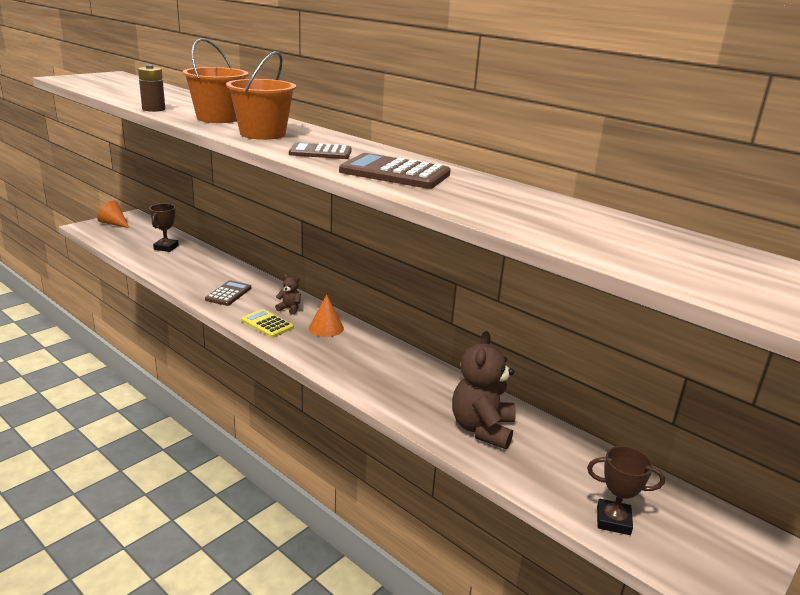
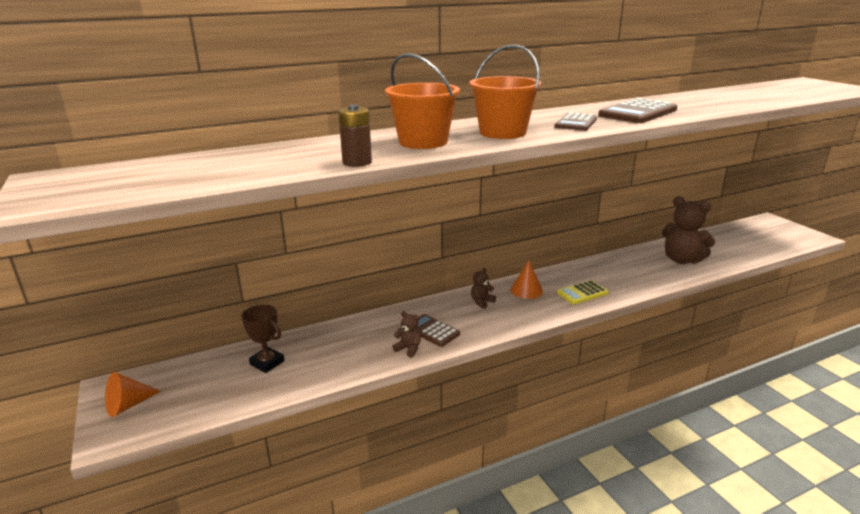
camera: 65 degrees left, 0 degrees up
(197, 288) = (408, 349): none -> brown teddy bear
(267, 324) = (510, 317): yellow calculator -> yellow calculator (582, 293)
(613, 520) = (766, 246): brown trophy -> none

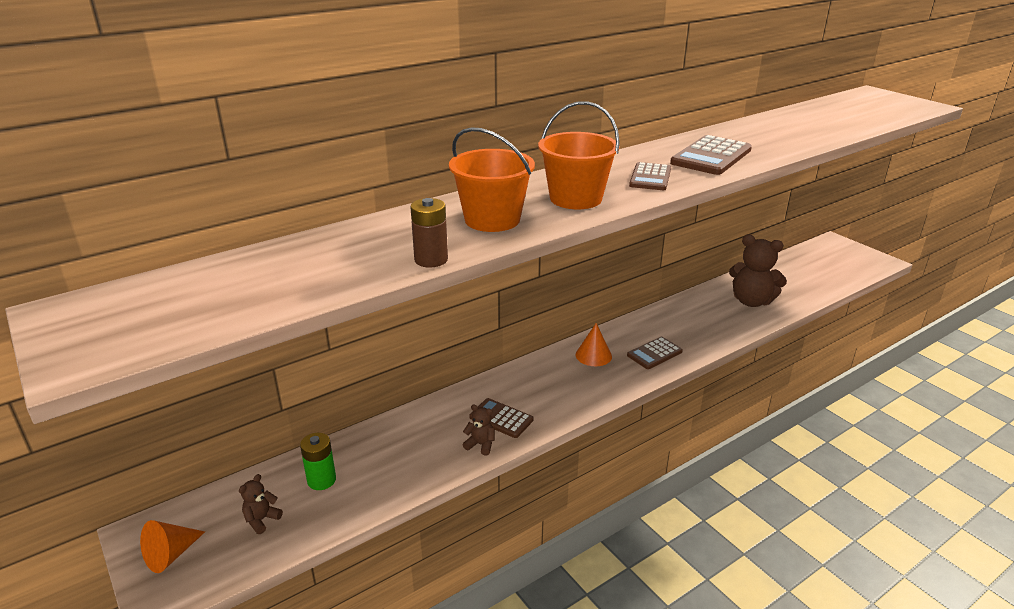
camera: 10 degrees left, 5 degrees up
(267, 363) = (321, 480): brown trophy -> green battery
(482, 302) = (547, 375): brown teddy bear -> brown teddy bear (261, 520)
(582, 293) = (654, 353): yellow calculator -> brown calculator

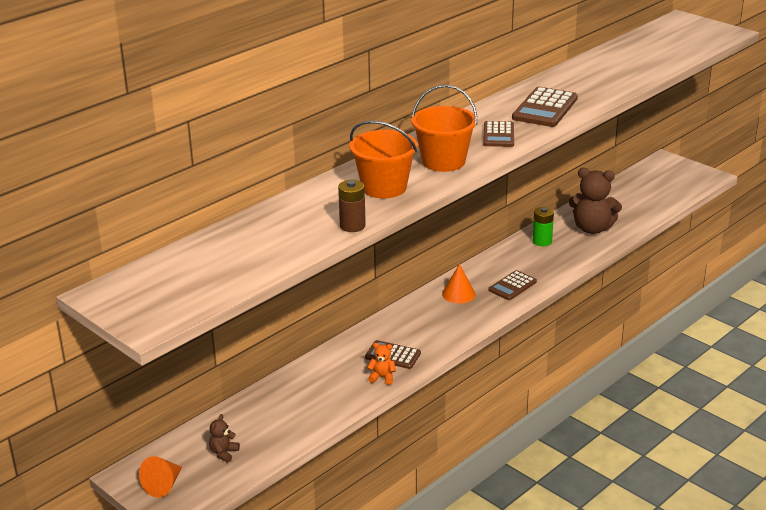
camera: 10 degrees left, 0 degrees up
(321, 480) = (259, 420): green battery -> green battery (542, 241)
(480, 445) = (382, 377): brown teddy bear -> orange teddy bear

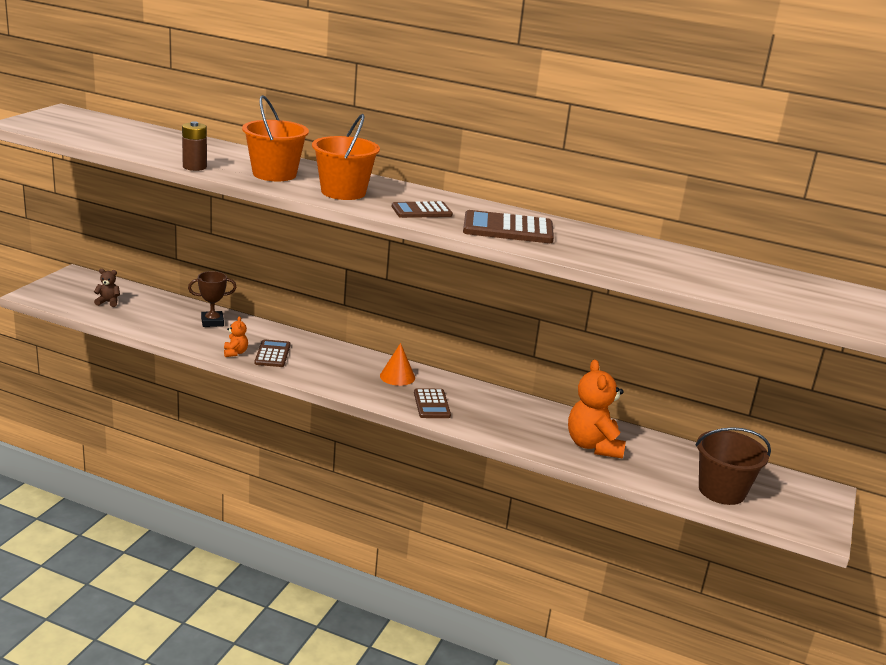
camera: 65 degrees right, 5 degrees down
(163, 485) = (64, 287): orange cone -> none
(306, 384) = (212, 322): none -> brown trophy
(512, 286) = (431, 404): brown calculator -> brown calculator turned 120 degrees counterclockwise
(542, 241) = (537, 415): green battery -> none
(592, 228) = (593, 446): brown teddy bear -> orange teddy bear
(659, 195) = (721, 491): none -> brown bucket

